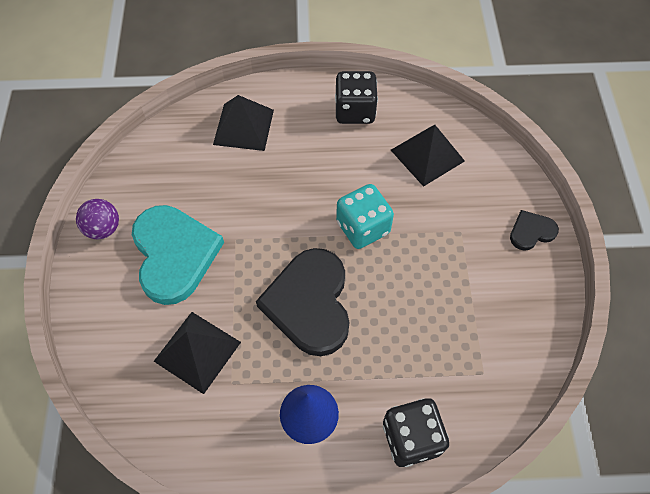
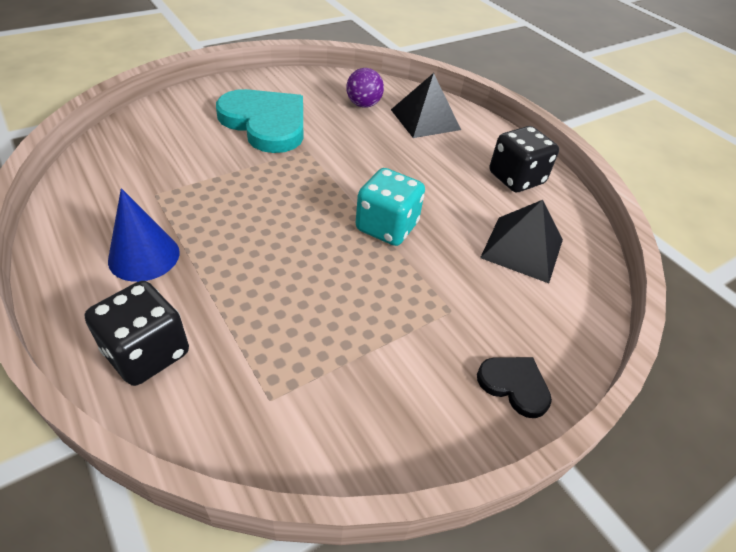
camera: 55 degrees right, 15 degrees down
(103, 229) = (264, 84): purple ball -> purple ball (363, 105)
(174, 254) = (265, 123): turquoise heart -> turquoise heart turned 90 degrees counterclockwise
(197, 351) = (177, 164): black pyramid -> none
(309, 303) = (271, 217): black heart -> none

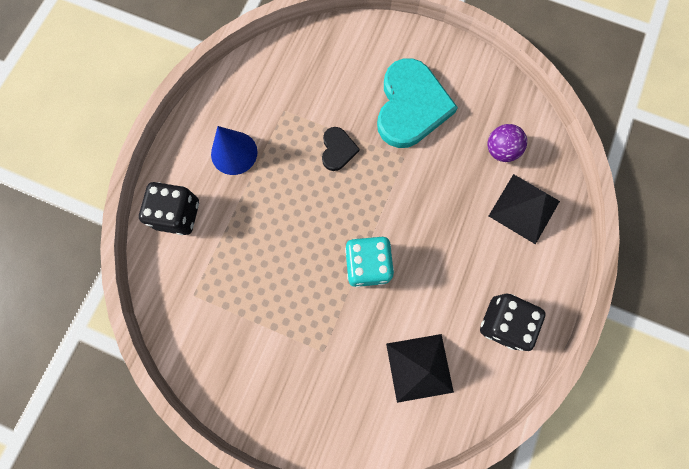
camera: 60 degrees right, 30 degrees up
(514, 385) = (291, 420): black heart -> black heart (337, 150)

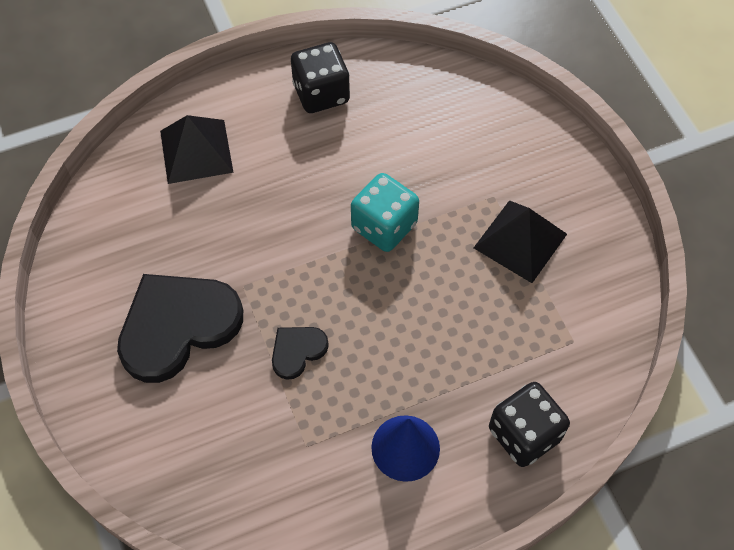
camera: 135 degrees left, 15 degrees down
(411, 106) = (177, 326): turquoise heart -> black heart
(419, 367) = (424, 121): black pyramid -> black pyramid (520, 240)
(500, 150) = (152, 211): purple ball -> none

